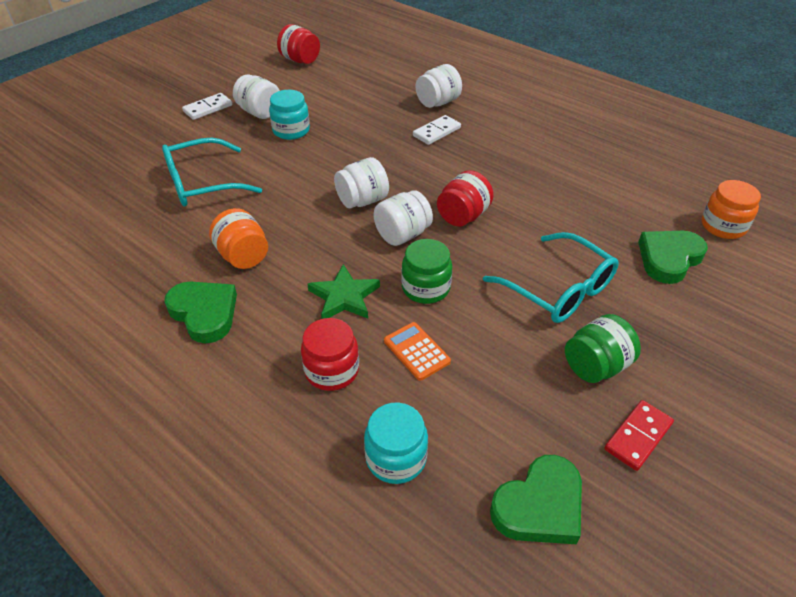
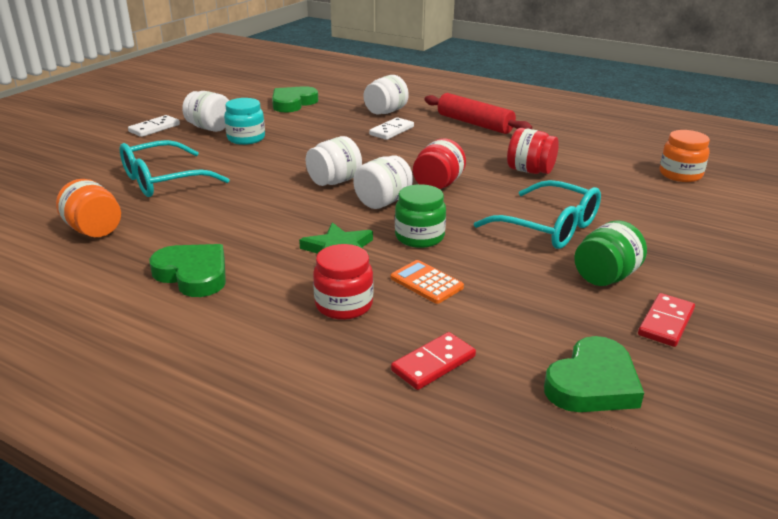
camera: 10 degrees left, 15 degrees down
(243, 256) = (223, 229): orange jar -> orange jar (94, 230)
(300, 60) = (240, 91): red jar -> red jar (530, 171)
(396, 458) = (433, 364): turquoise jar -> red domino
(525, 128) = (474, 124): none -> red rolling pin
(669, 258) = (641, 199): green heart -> green heart (293, 103)

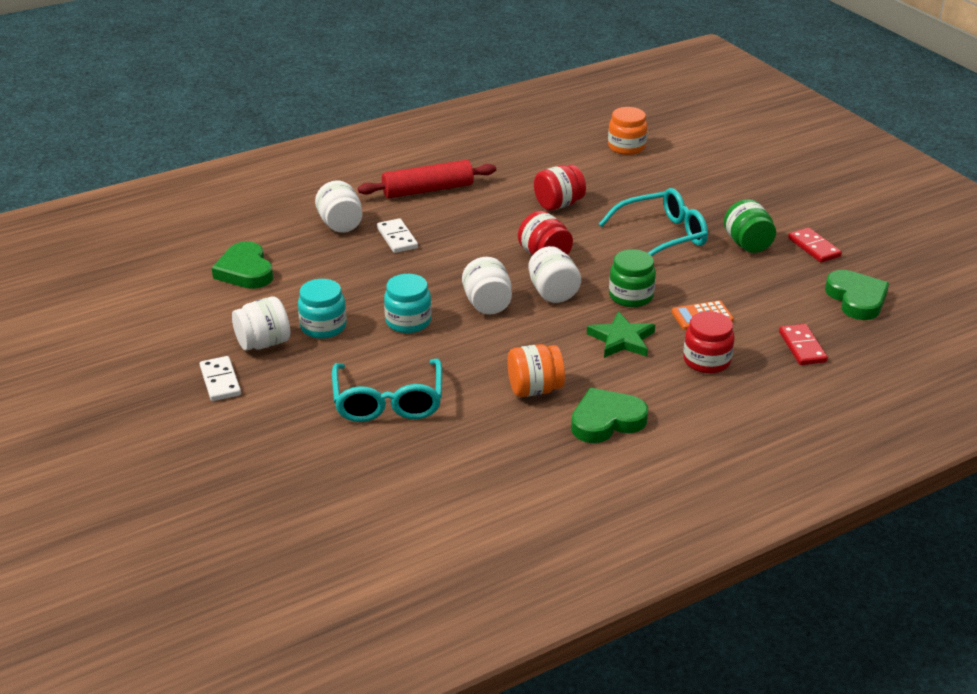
camera: 60 degrees left, 5 degrees up
(94, 230) = (472, 463): orange jar -> orange jar (534, 389)
(280, 161) = (408, 321): none -> turquoise jar

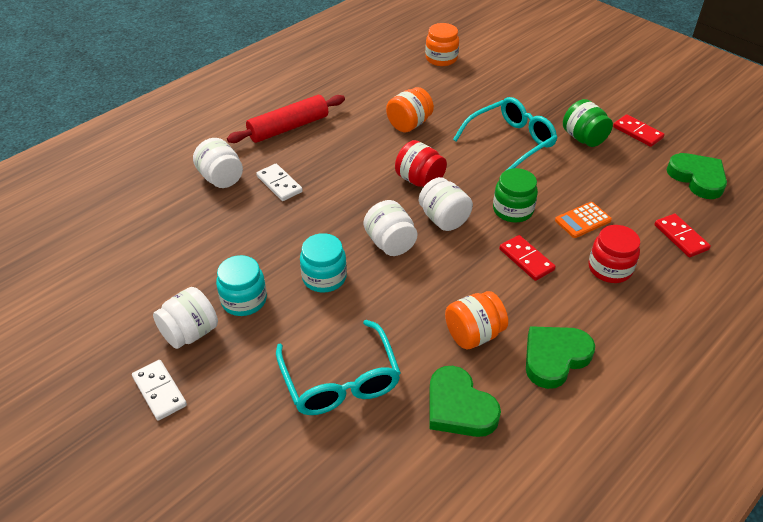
camera: 15 degrees left, 10 degrees up
(245, 271) = (145, 248): green heart -> green heart (459, 407)
(558, 204) = (409, 124): red jar -> orange jar
(622, 339) = (526, 259): green star -> red domino

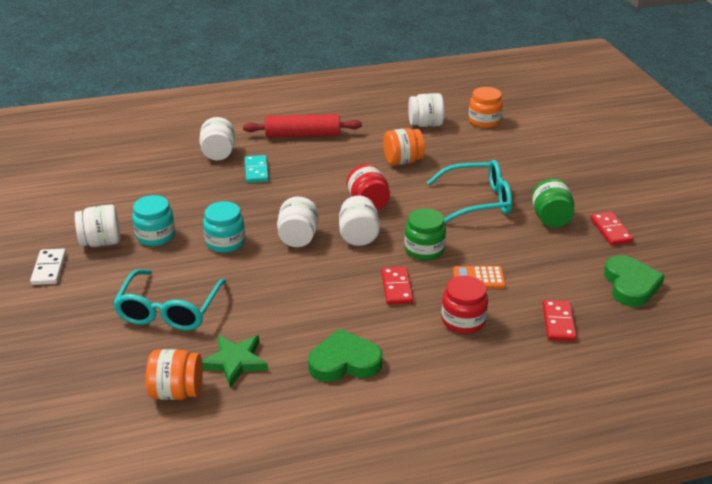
camera: 30 degrees right, 10 degrees down
(279, 184) = (256, 171): white domino -> turquoise domino
(393, 78) = (425, 124): none -> white jar
(459, 407) = (235, 362): green heart -> green star
(473, 334) = (297, 321): orange jar -> orange jar (177, 392)

